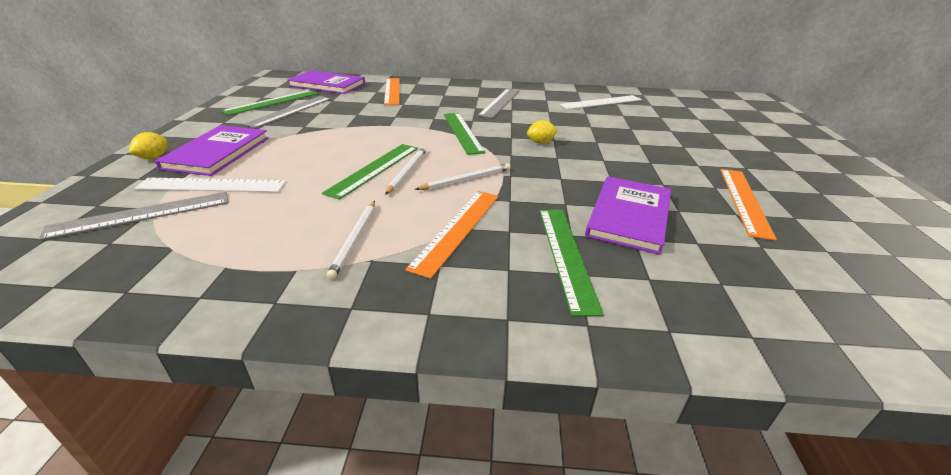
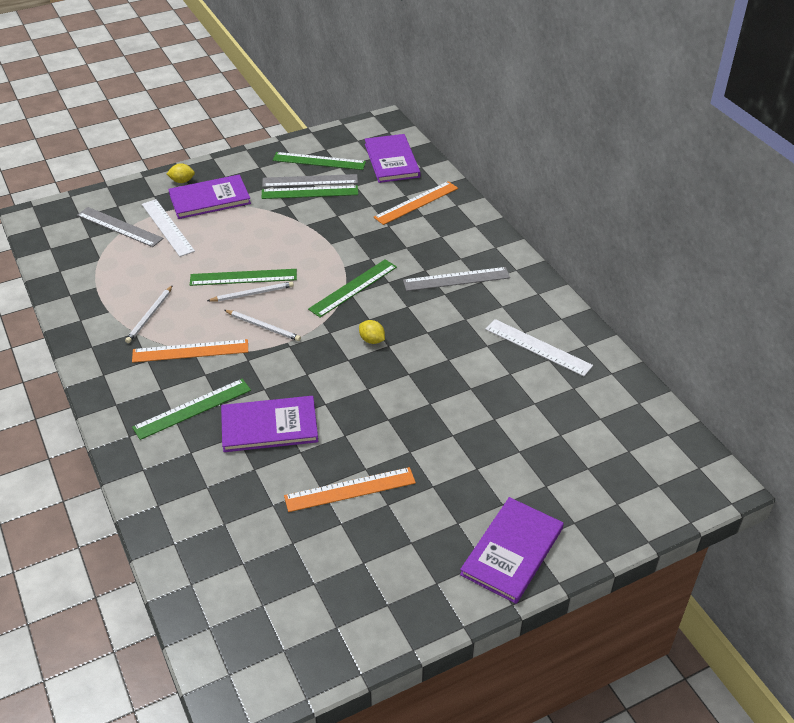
camera: 60 degrees right, 10 degrees up
(306, 115) = (310, 192): none -> green ruler
(354, 239) = (149, 316): white pencil -> white pencil turned 45 degrees counterclockwise
(829, 161) = (512, 551): none -> purple book

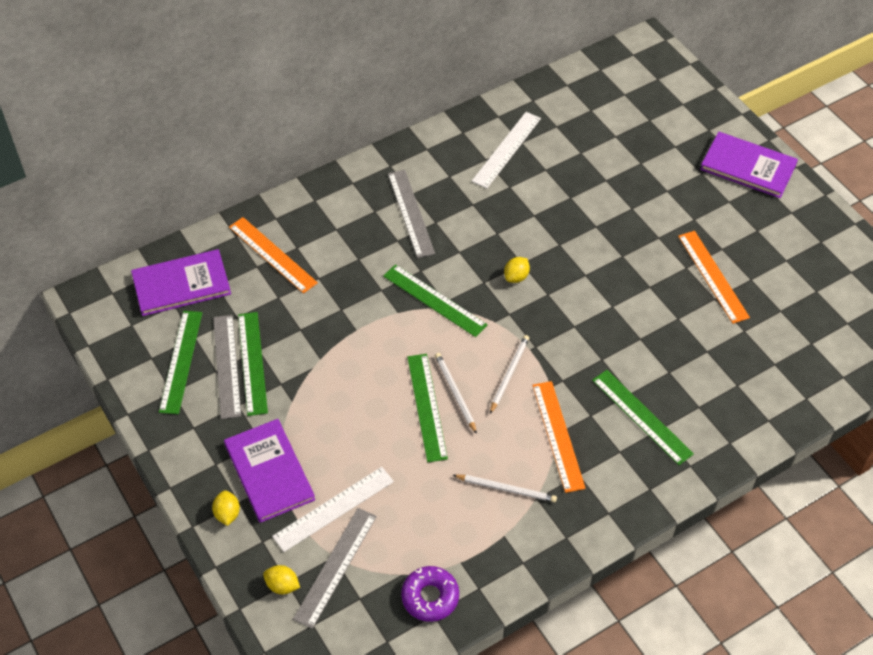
camera: 95 degrees left, 10 degrees up
(74, 270) = (430, 597): none -> purple donut
(115, 203) = (282, 585): none -> yellow lemon
(269, 426) = (651, 347): purple book -> none

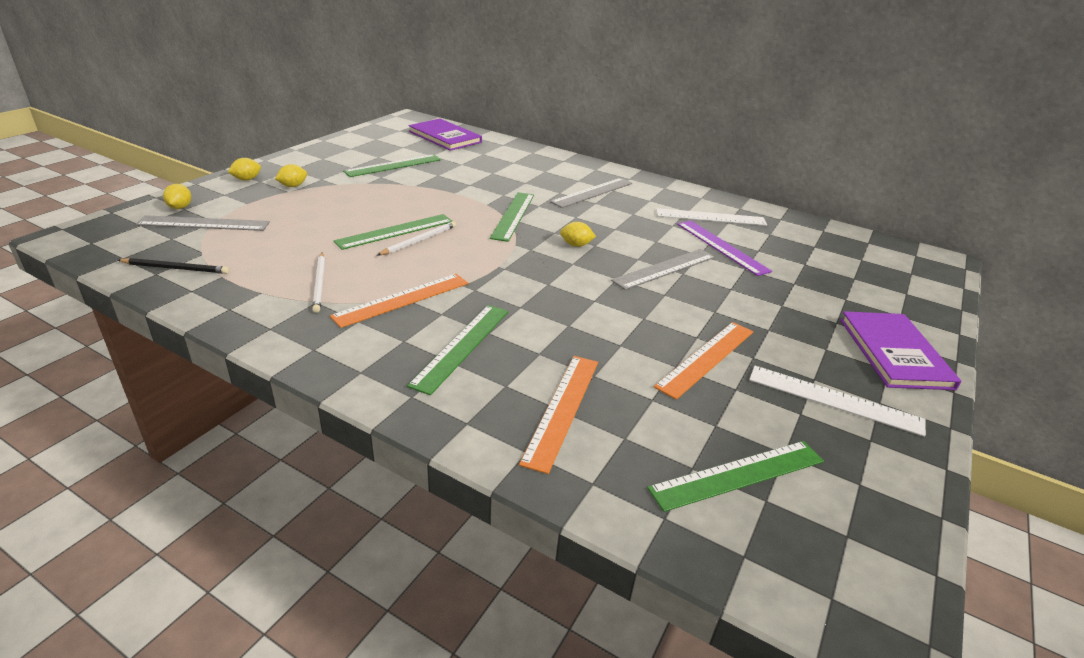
camera: 60 degrees right, 20 degrees down
(181, 361) = (379, 146): green ruler -> green ruler (738, 475)
(226, 366) = (385, 159): grey ruler -> grey ruler (664, 268)
(269, 472) = (293, 186): purple book -> yellow lemon
(272, 254) = (498, 156): orange ruler -> orange ruler (562, 409)
(334, 509) = (265, 213): white ruler -> white ruler (834, 400)
(430, 597) = (176, 268): purple donut -> black pencil
(509, 374) = (460, 261): white pencil -> none
(564, 174) = (722, 247): none -> purple ruler

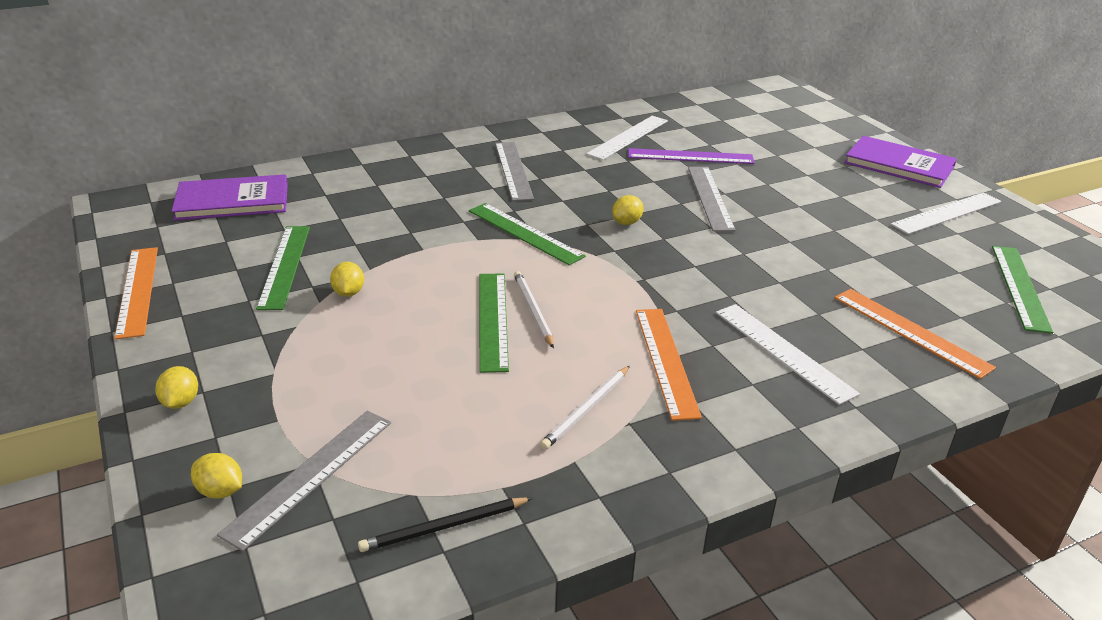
camera: 55 degrees left, 0 degrees up
(176, 268) = (444, 527): black pencil -> black pencil turned 150 degrees counterclockwise
(293, 186) = (259, 364): yellow lemon -> yellow lemon (348, 293)
(319, 283) = (586, 409): white pencil -> white pencil turned 105 degrees clockwise
(462, 346) = (783, 351): green ruler -> white ruler
(706, 358) = (868, 238): orange ruler -> orange ruler (138, 290)

